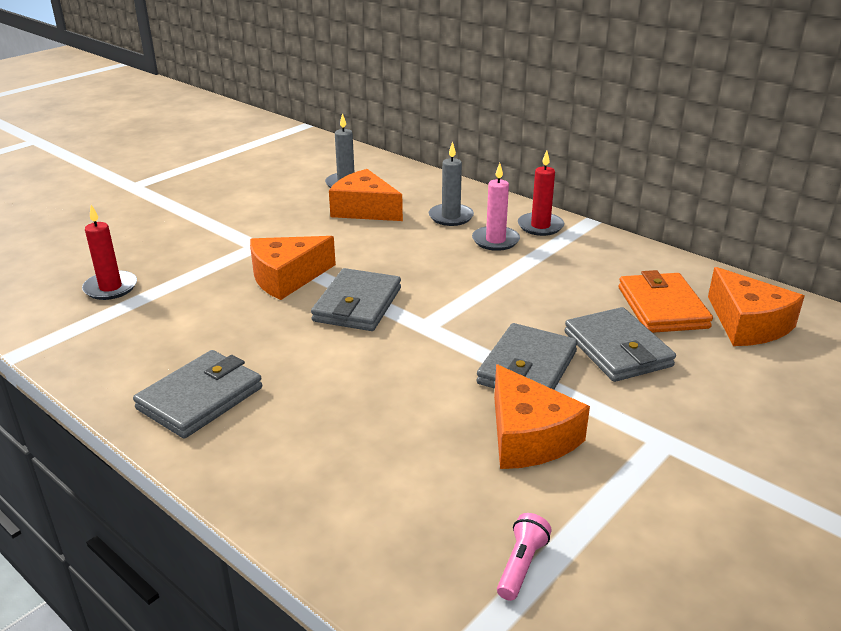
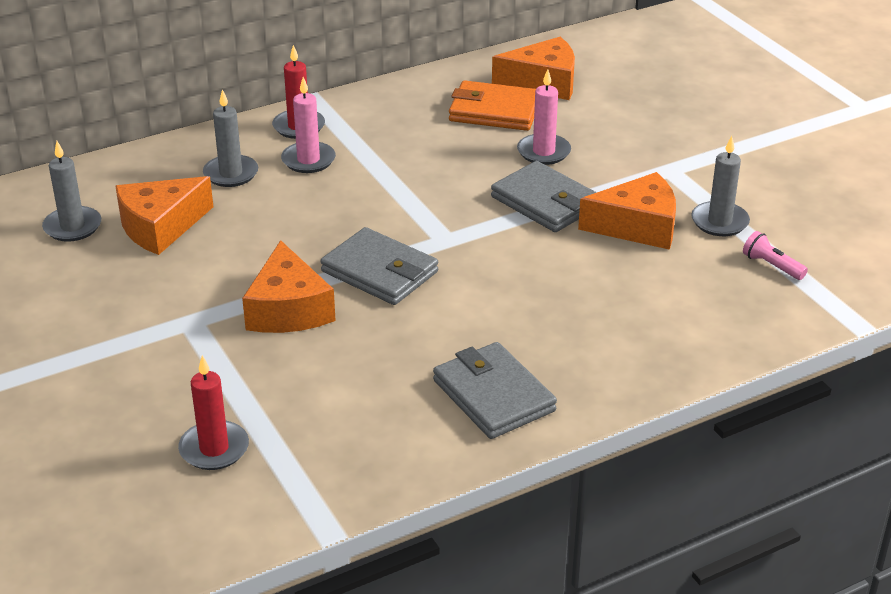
camera: 70 degrees left, 5 degrees up
(585, 501) = (719, 222): none -> grey candle
(617, 349) = (543, 152): grey wallet -> pink candle

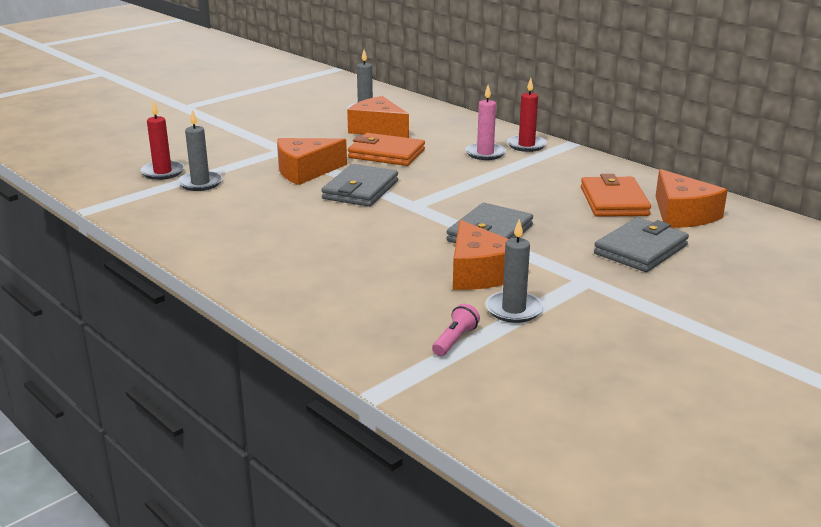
camera: 75 degrees right, 10 degrees down
(231, 174) = (451, 136): grey candle -> grey candle (200, 183)
(263, 233) = (386, 154): none -> orange wallet
(494, 395) = (228, 240): grey wallet -> grey wallet (641, 250)
(543, 152) = (567, 225): pink candle -> none

